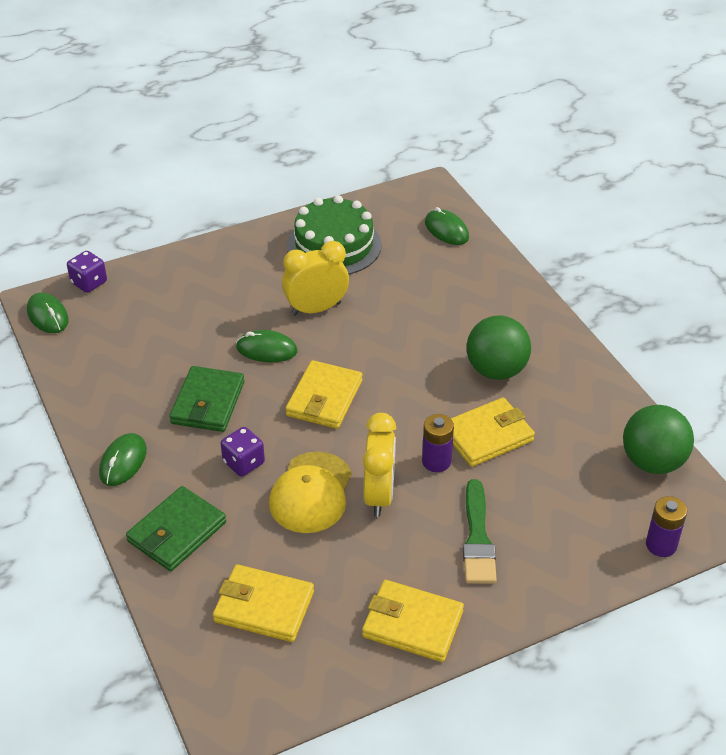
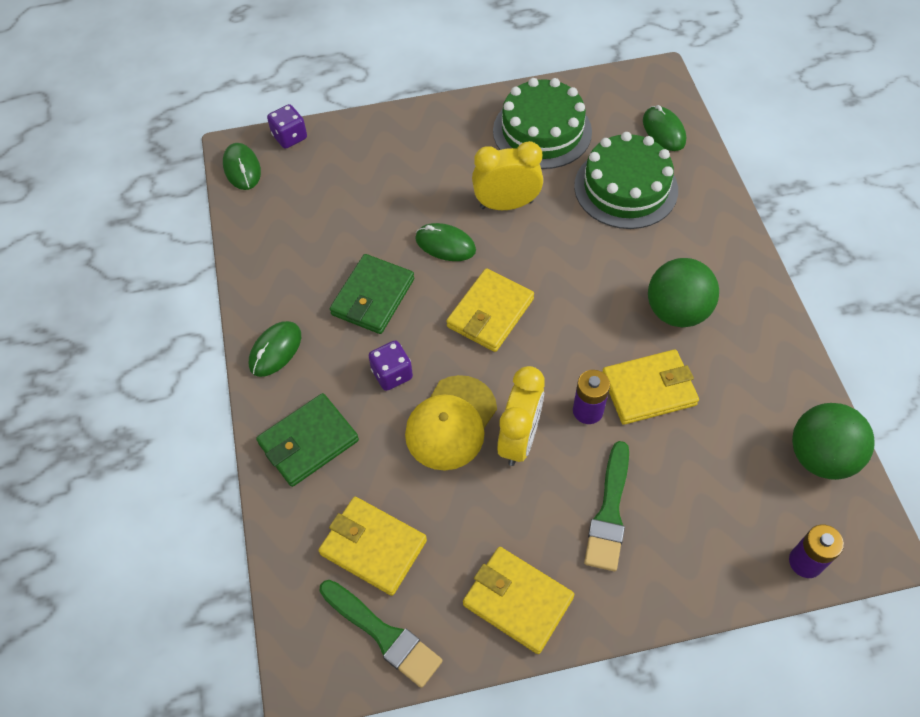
camera: 15 degrees right, 15 degrees up
(293, 675) = (383, 634): none -> green brush
(424, 280) = (625, 188): none -> green cake

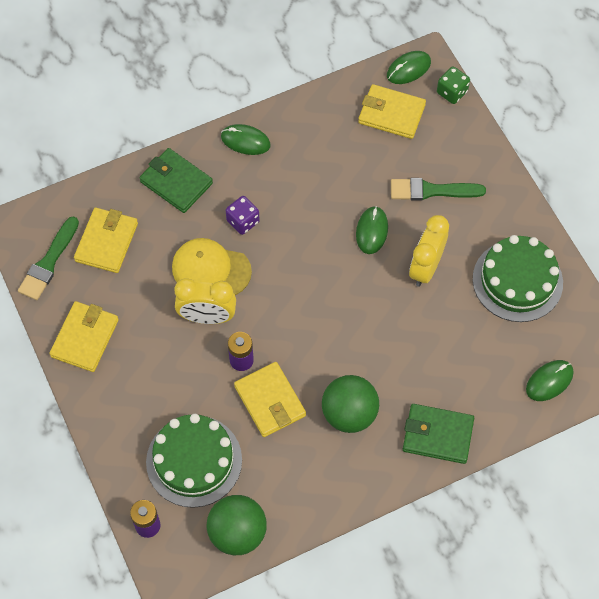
camera: 75 degrees right, 5 degrees up
(290, 137) = (452, 92): purple dice -> green dice
(373, 297) = (308, 192): green wallet -> green wallet (437, 435)
(490, 313) = (313, 276): yellow wallet -> yellow wallet (391, 114)
(506, 204) = (426, 268): yellow clock -> yellow clock turned 135 degrees counterclockwise
(609, 512) = (161, 387): green brush -> green brush (431, 191)
(625, 188) = (471, 358): green cake -> green cake (194, 461)

